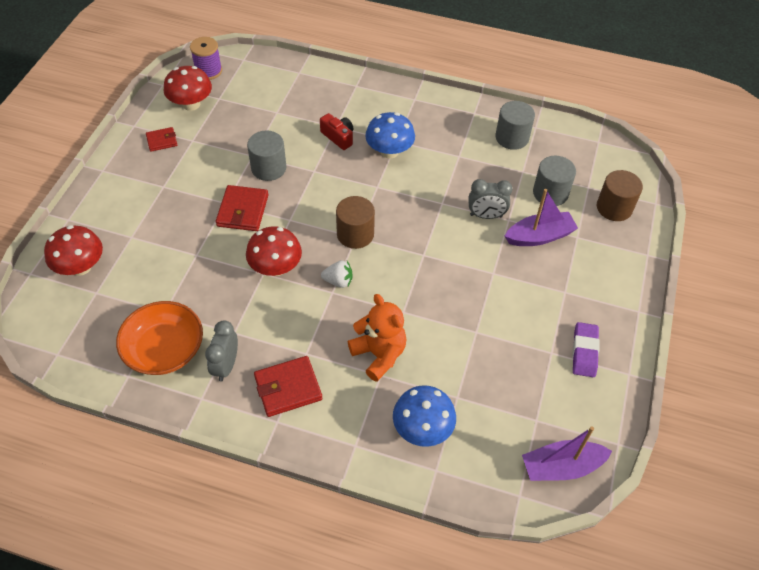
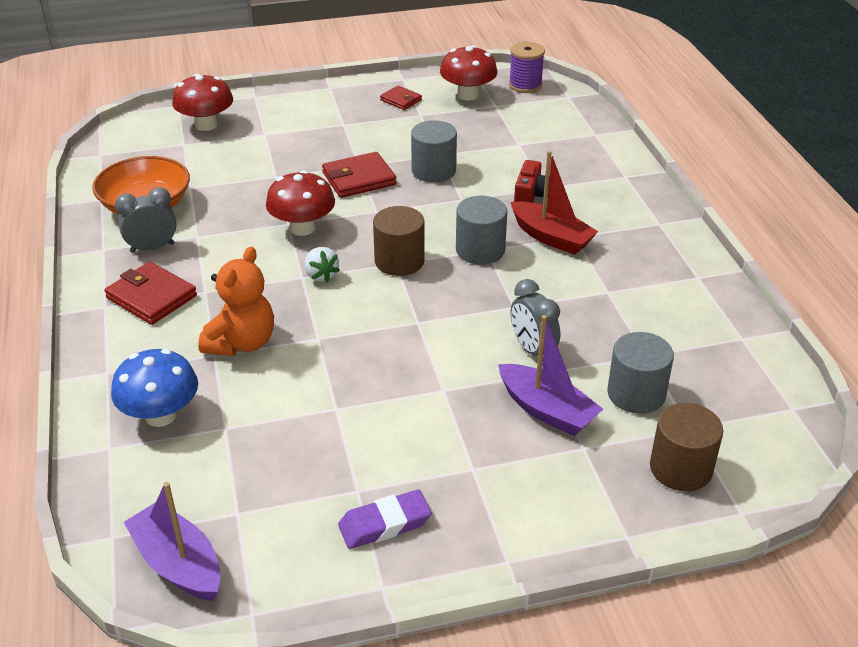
camera: 60 degrees right, 15 degrees down
(389, 151) = (551, 237): blue mushroom -> red boat
(512, 137) = (695, 324): grey cylinder -> grey cylinder (480, 250)

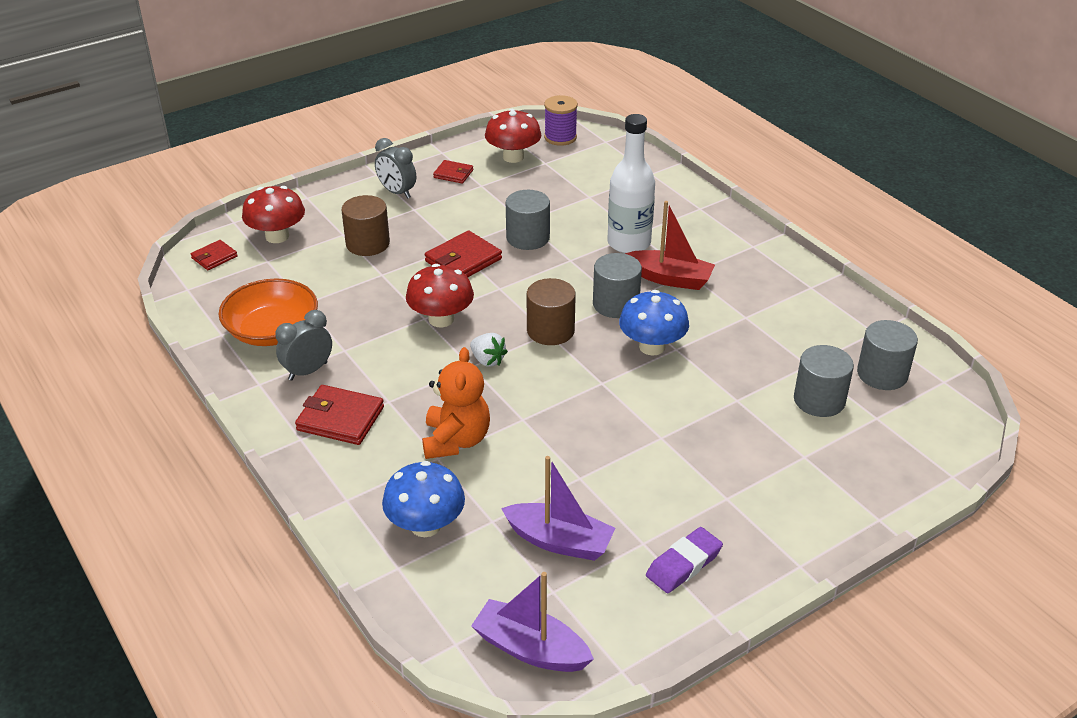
camera: 20 degrees left, 0 degrees up
(141, 132) = (214, 257): none -> red wallet
(490, 299) = (652, 347): none -> blue mushroom
(530, 195) = (629, 243): red camera -> white bottle
(532, 350) = (714, 383): grey clock -> grey clock (397, 192)
(547, 410) = (756, 432): purple boat -> purple boat (559, 541)
(680, 468) = (888, 453): brown cylinder -> brown cylinder (367, 244)
(724, 384) = (882, 374): none -> grey cylinder

